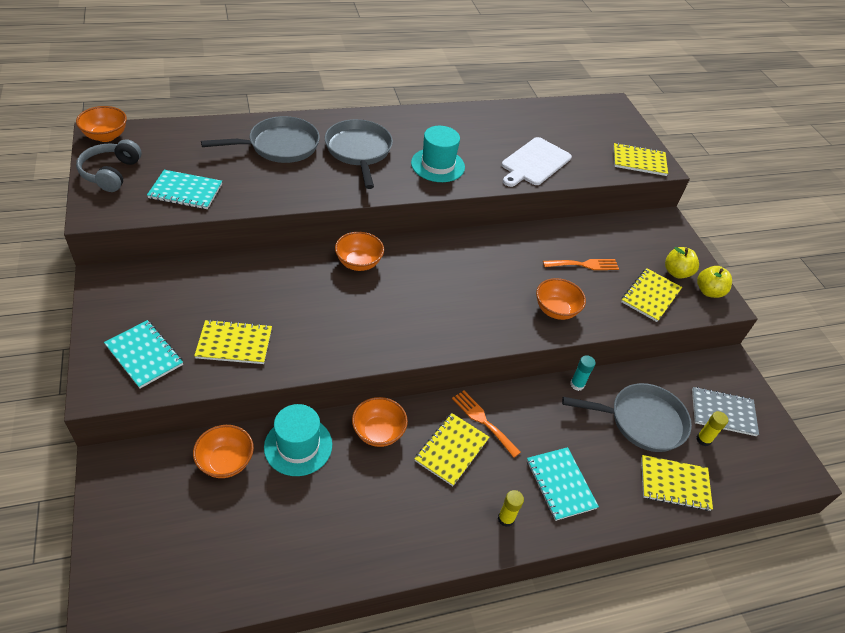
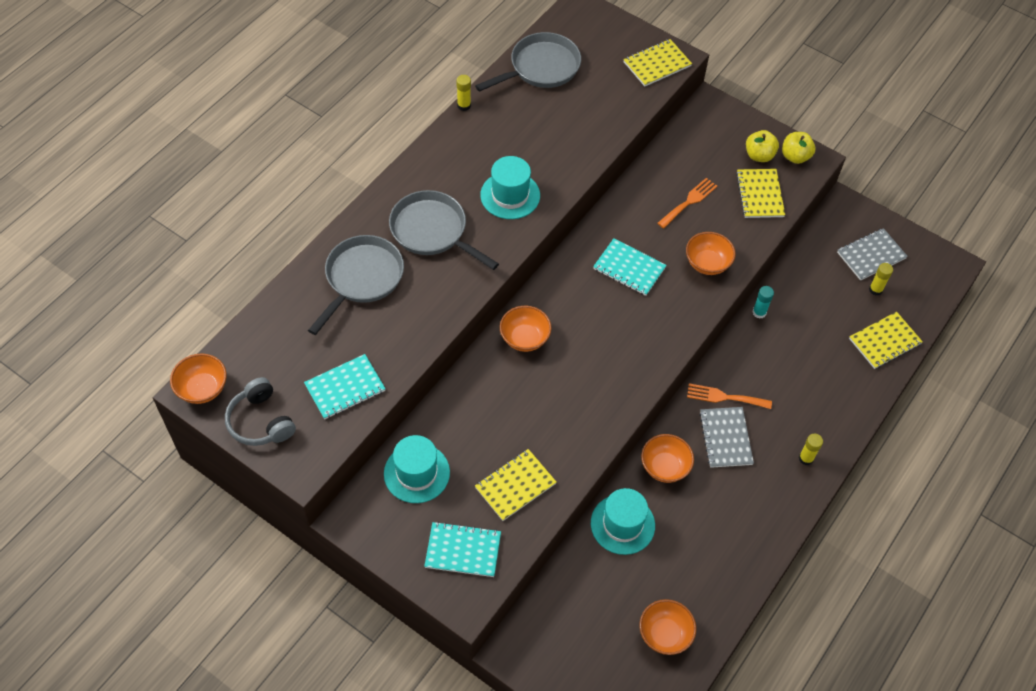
camera: 35 degrees left, 10 degrees up
(181, 286) = (416, 473): none -> turquoise hat
(226, 462) = (587, 578): orange bowl -> orange bowl (664, 634)
(451, 450) = (726, 438): yellow notebook -> grey notebook
(466, 106) = (464, 105): none -> yellow glue stick
(534, 163) = (581, 131): white cutting board -> none
(560, 484) = (817, 403): turquoise notebook -> turquoise notebook (629, 268)
(641, 421) = (826, 307): grey pan -> grey pan (541, 68)

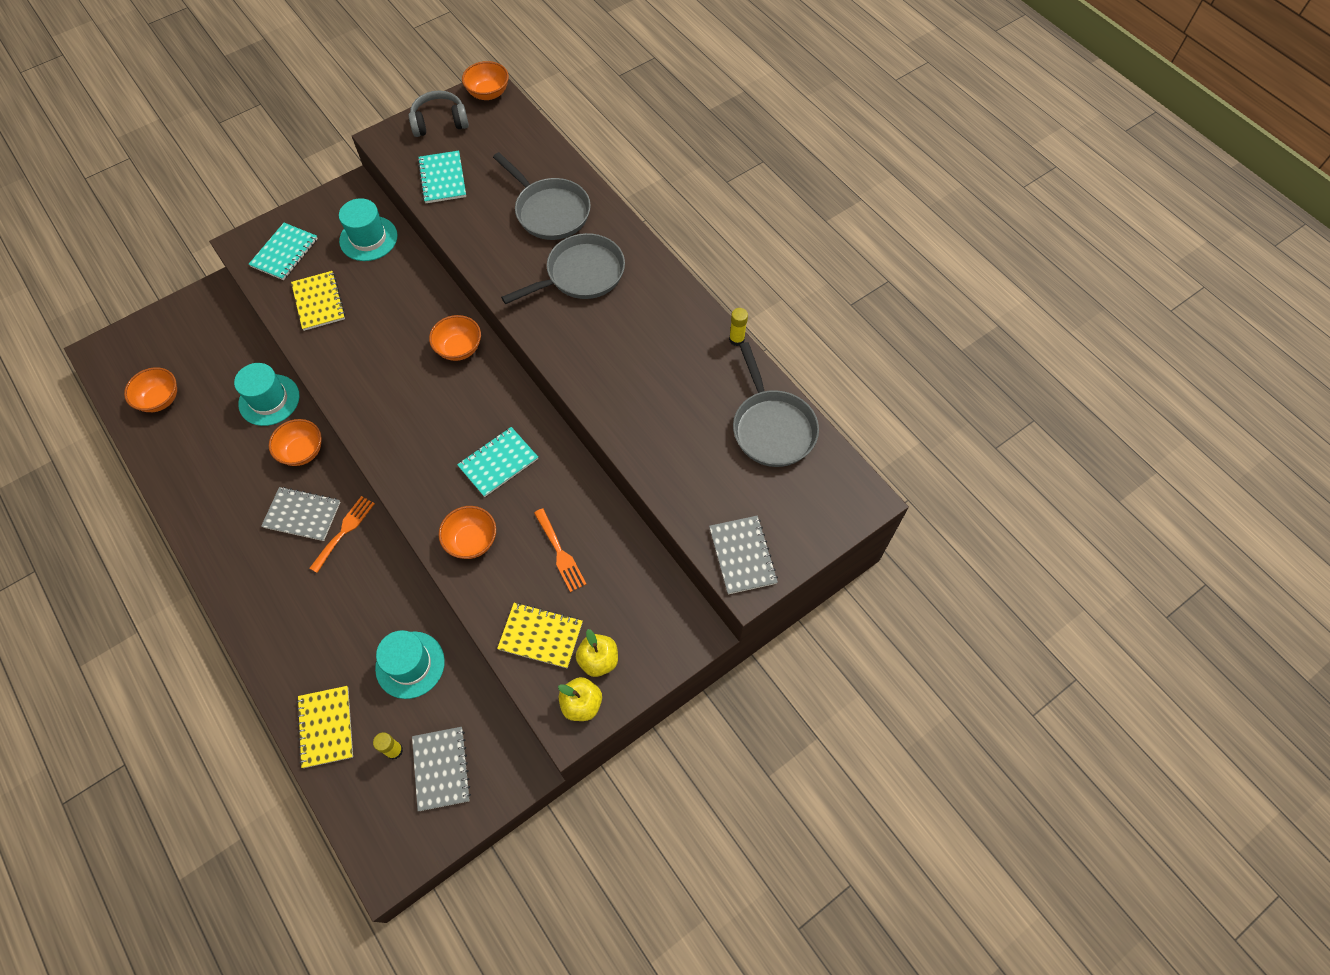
camera: 110 degrees right, 5 degrees up
(510, 195) = (599, 349): turquoise hat -> turquoise hat (410, 665)
(657, 64) = (742, 555): yellow notebook -> grey notebook
(759, 312) = (423, 605): turquoise glue stick -> none
(806, 458) = (243, 580): yellow glue stick -> none

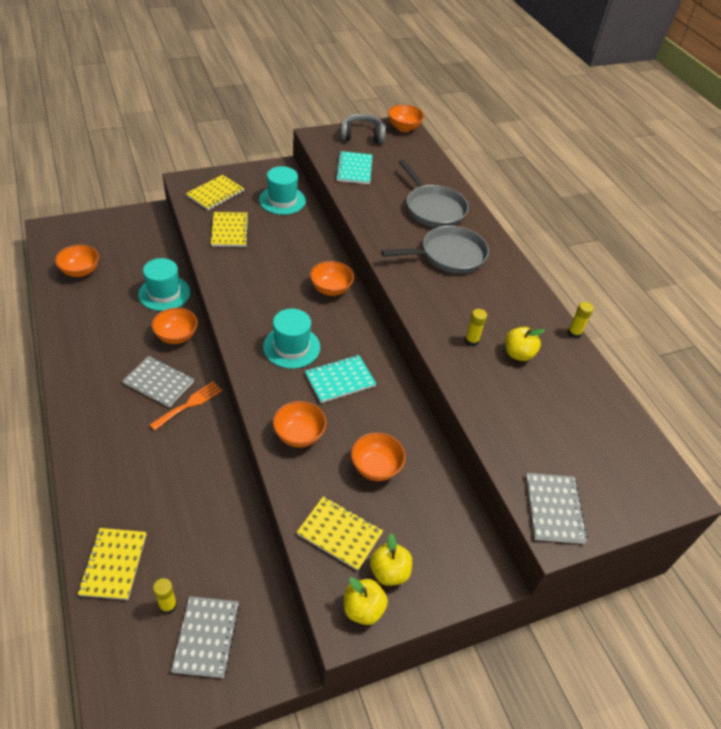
camera: 10 degrees right, 15 degrees down
(284, 253) = (215, 194): turquoise notebook -> yellow notebook
(410, 665) = (208, 531): turquoise hat -> turquoise hat (291, 347)
(560, 553) = (376, 467): orange fork -> orange bowl
(627, 383) = (471, 341): none -> yellow glue stick
(680, 384) = (518, 354): none -> yellow apple
(772, 427) = (597, 409): grey pan -> none

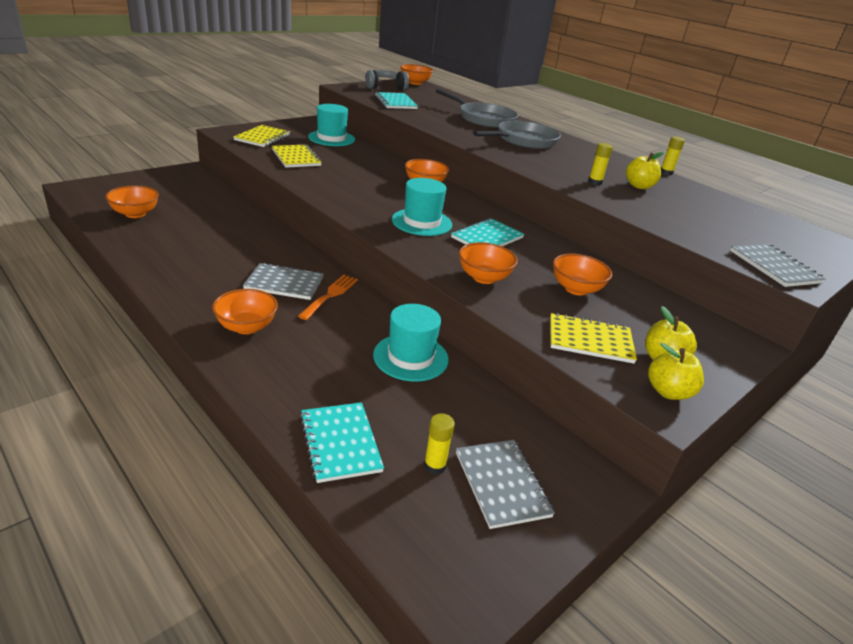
camera: 20 degrees left, 15 degrees down
(114, 564) = (340, 443): yellow notebook -> turquoise notebook
(164, 293) = (243, 220): turquoise hat -> turquoise hat (410, 357)
(176, 336) = (279, 248): orange bowl -> orange bowl (246, 327)

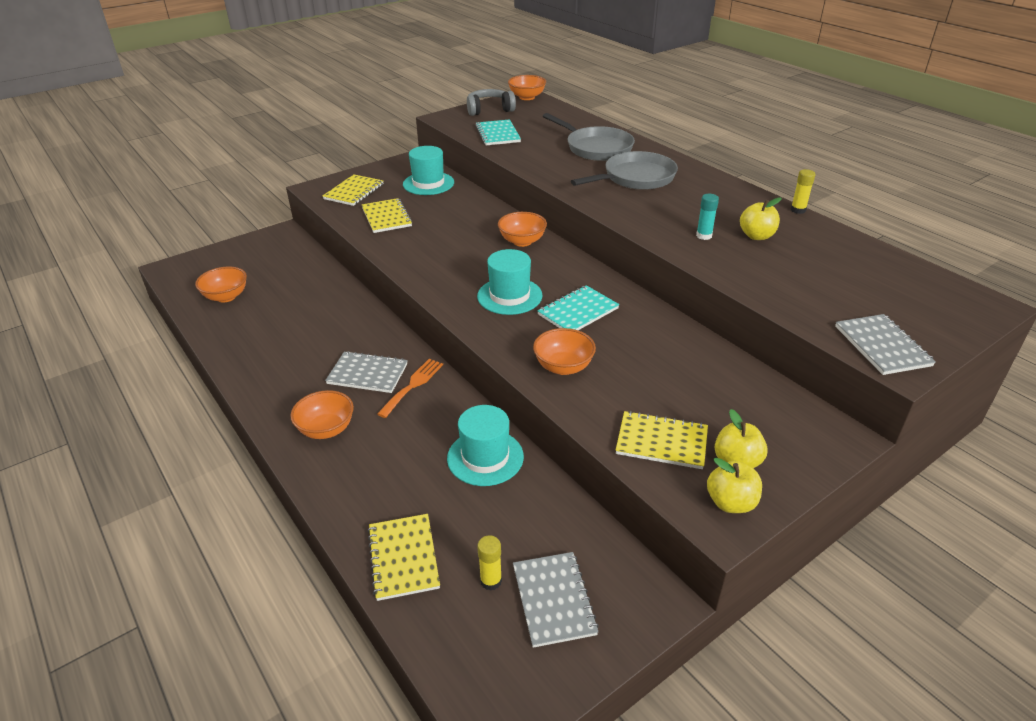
camera: 10 degrees right, 5 degrees up
(340, 443) = (404, 557): turquoise notebook -> yellow notebook
(576, 289) = (662, 375): orange bowl -> none
(595, 182) = (704, 236): yellow glue stick -> turquoise glue stick

